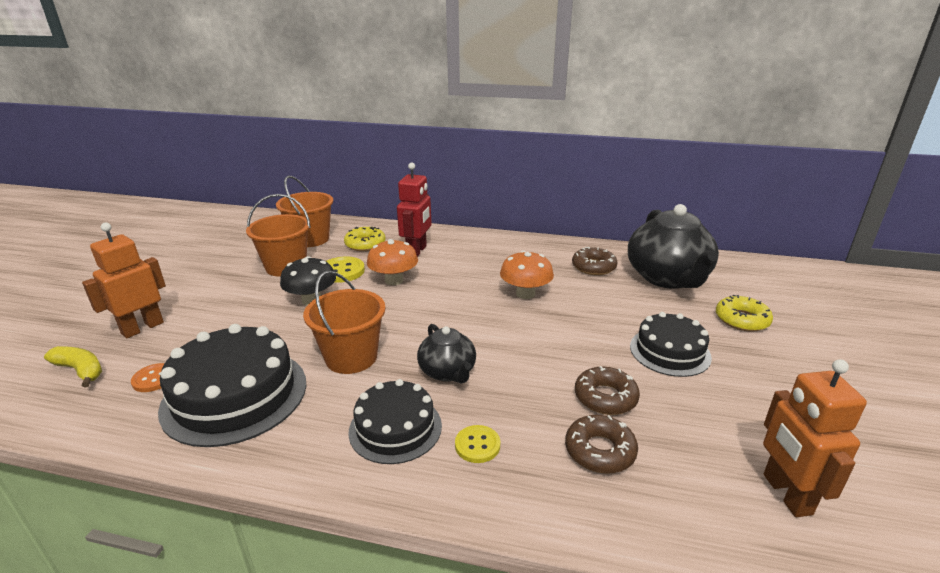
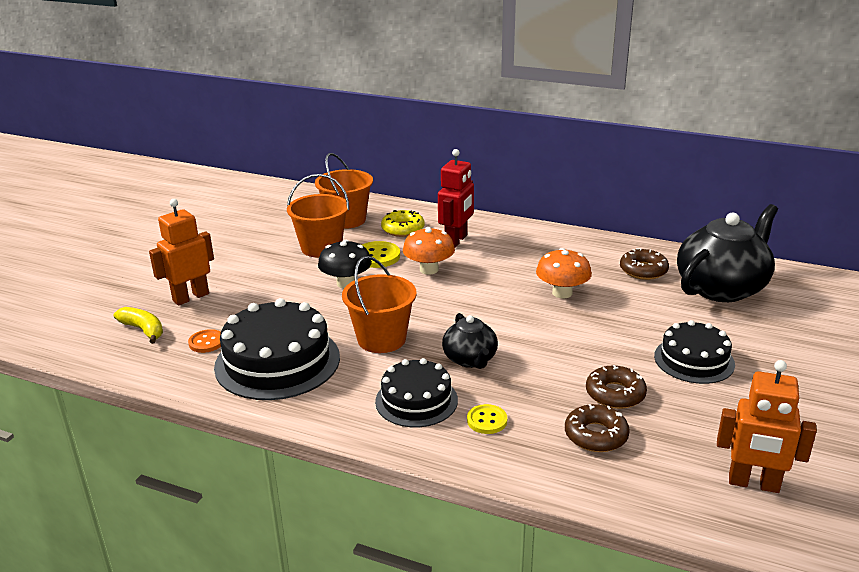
camera: 10 degrees right, 0 degrees up
(668, 278) = (721, 288): black teapot -> black teapot turned 135 degrees counterclockwise
(742, 320) = (784, 336): yellow donut -> none
(786, 494) = (753, 484): orange robot -> orange robot turned 75 degrees counterclockwise

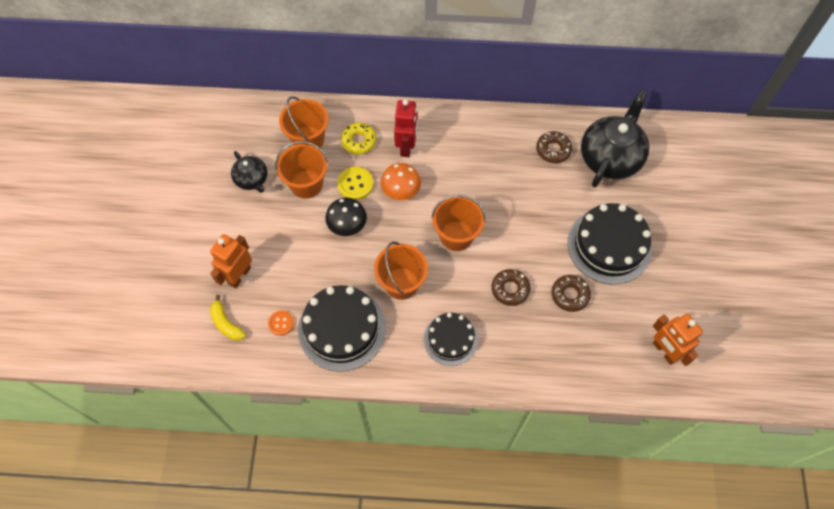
camera: 20 degrees left, 35 degrees up
(143, 330) = (226, 323): yellow banana -> yellow banana turned 150 degrees counterclockwise
(470, 359) = (469, 287): black teapot -> black teapot (252, 179)
(478, 314) = (456, 236): none -> orange bucket
(487, 420) = (501, 344): yellow button -> none
(562, 293) = (505, 194): orange mushroom -> none
(596, 435) = (569, 337): brown donut -> brown donut (510, 289)
(694, 360) = (609, 245): black cake -> black cake, size x1.61
(753, 484) = (664, 351): orange robot -> orange robot turned 60 degrees clockwise

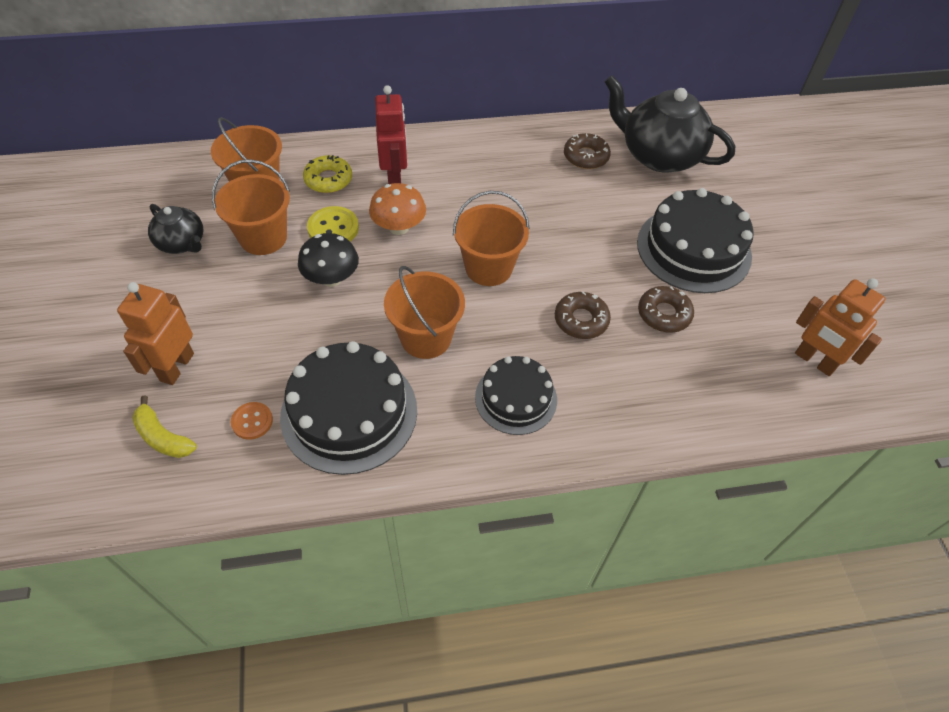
camera: 15 degrees left, 10 degrees down
(610, 157) = (659, 155): black teapot -> black teapot turned 75 degrees counterclockwise

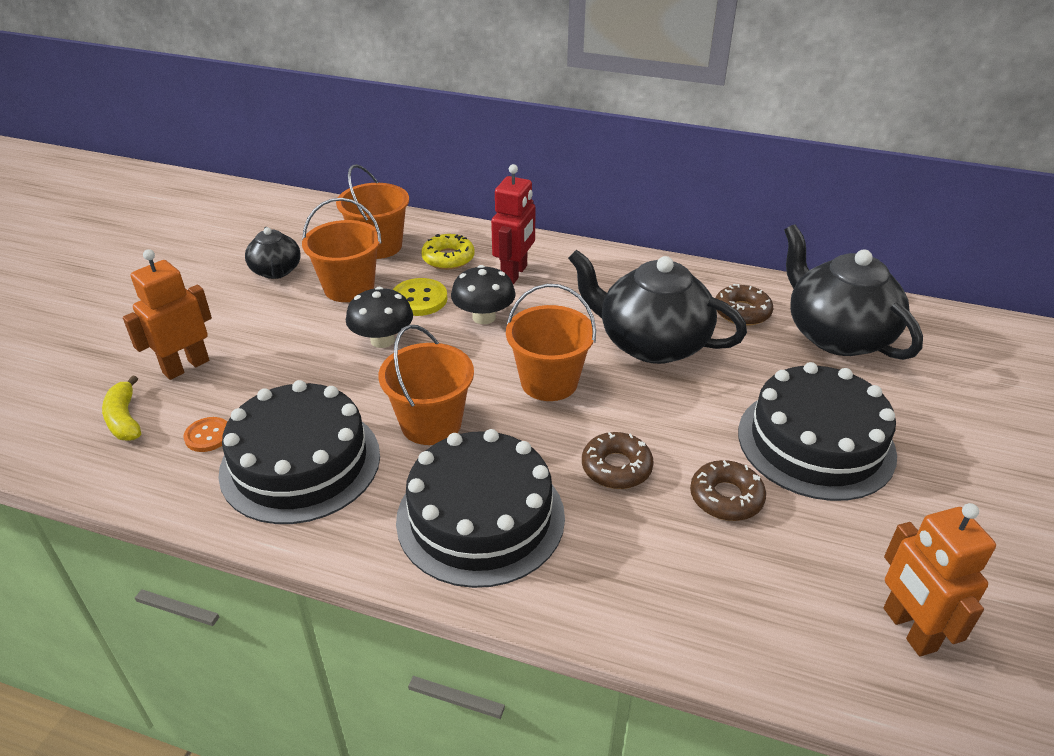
camera: 30 degrees right, 15 degrees down
(399, 227) = (484, 317): orange mushroom -> black mushroom
(516, 398) = (480, 517): black cake -> black cake, size x1.61
(540, 207) = (651, 343): none -> black teapot

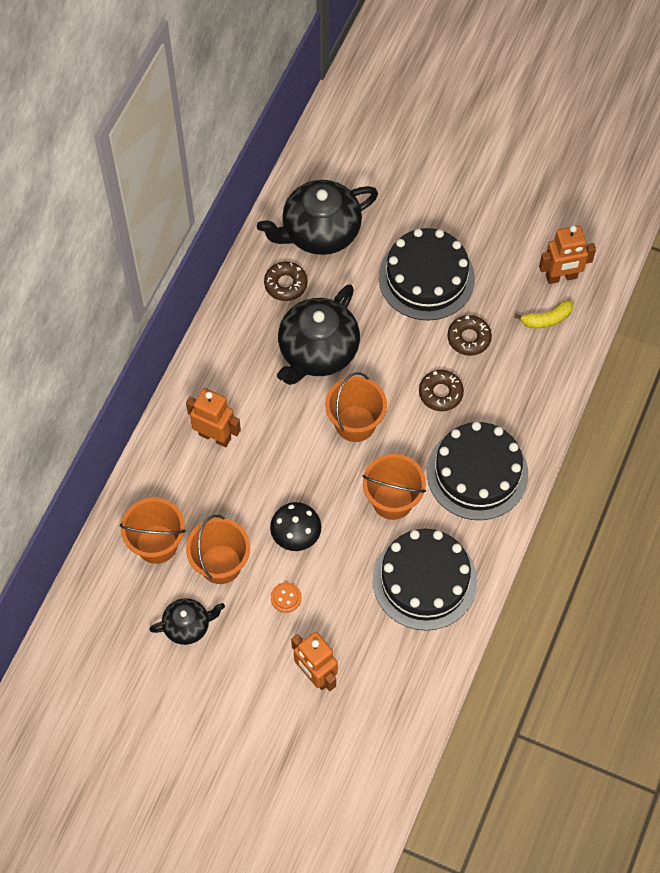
camera: 85 degrees left, 25 degrees up
(125, 419) = (372, 704): yellow banana -> yellow banana (546, 319)
(208, 436) = (394, 644): orange button -> orange button (286, 598)
(419, 299) = (243, 509): yellow button -> none
(448, 258) = (184, 487): yellow donut -> none
(484, 317) = (273, 462): black mushroom -> none
(514, 274) = (215, 436): red robot -> orange robot

